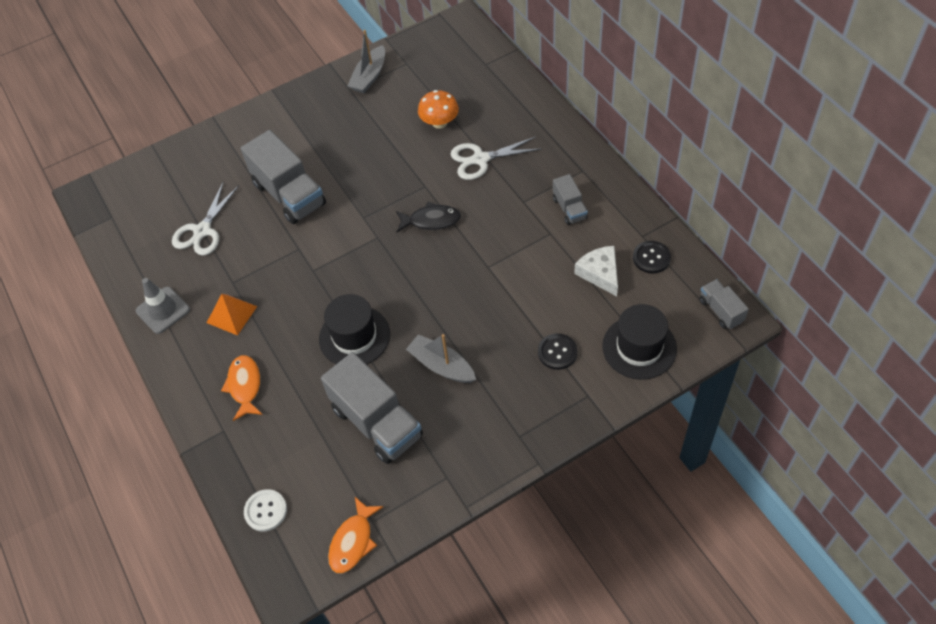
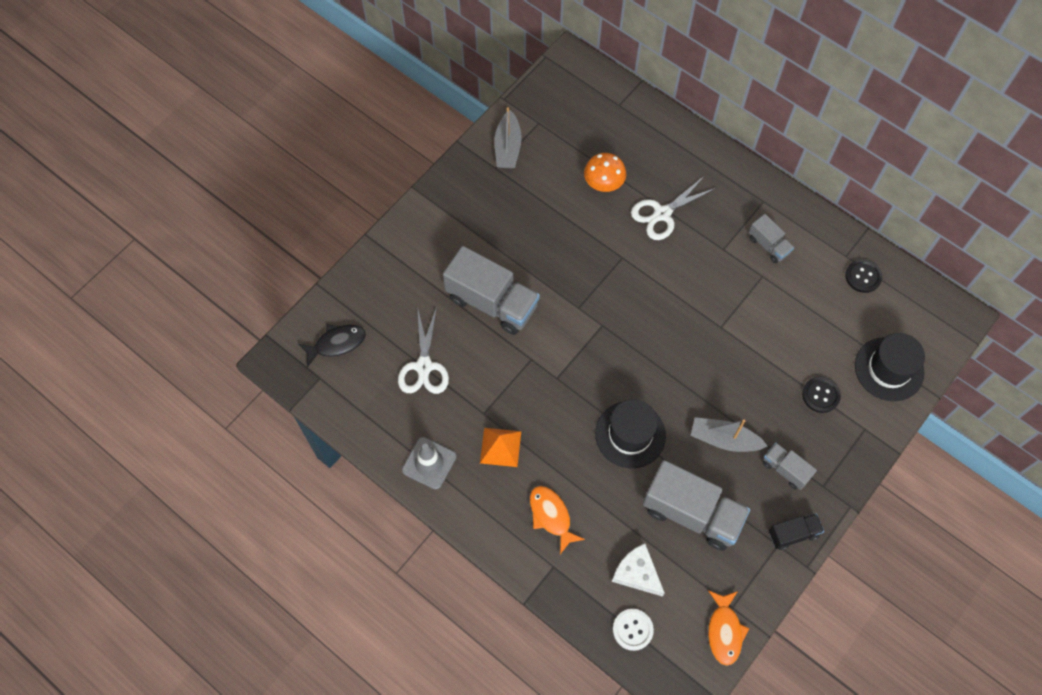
camera: 25 degrees left, 10 degrees up
(431, 220) = (645, 293): black fish -> black fish (337, 343)
(467, 471) = (793, 534): none -> black truck
(600, 273) = (824, 305): white cheese -> white cheese (637, 573)
(720, 310) = (943, 312): grey truck -> grey truck (785, 469)

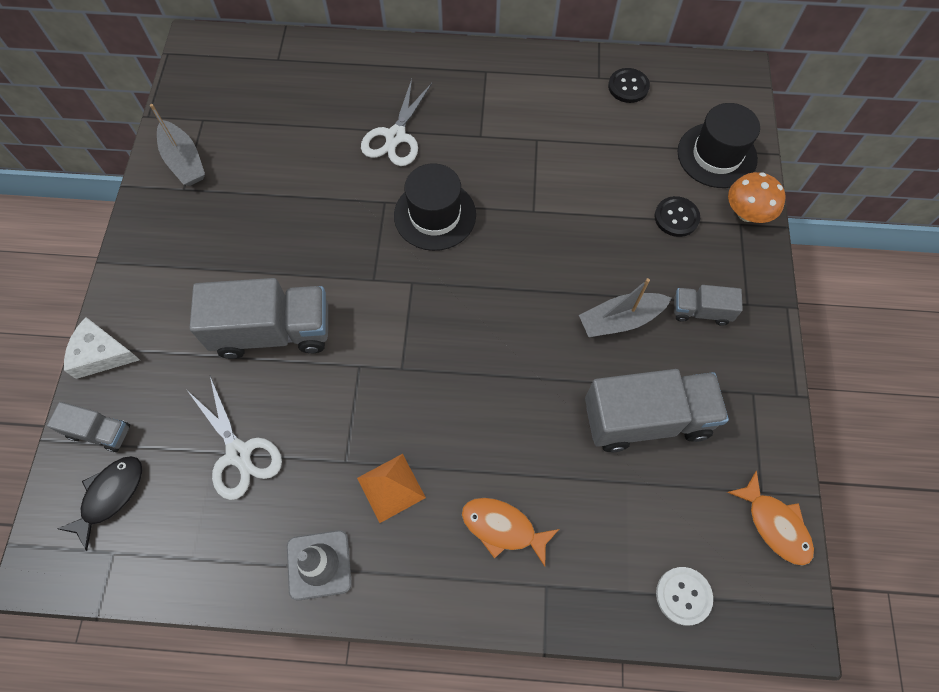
camera: 35 degrees left, 0 degrees up
(603, 183) = (314, 140): orange mushroom -> orange mushroom (747, 213)
(630, 434) = (523, 378): black hat -> black hat (435, 215)
(637, 573) = (640, 526): white cheese -> white cheese (101, 354)
(768, 245) = (521, 108): grey truck -> grey truck (100, 432)
(793, 534) = (758, 371): black truck -> none

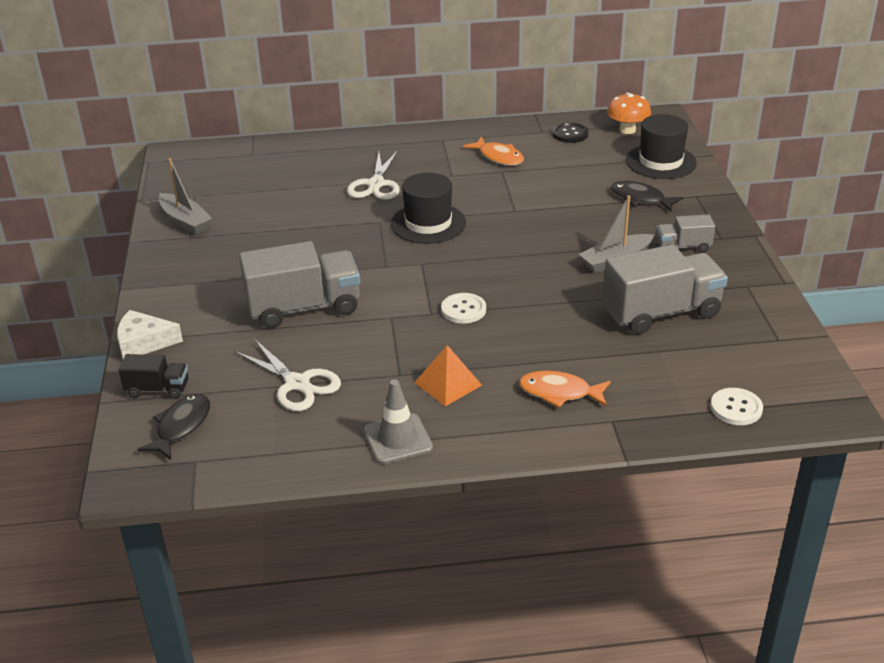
camera: 10 degrees left, 30 degrees down
(100, 432) = (158, 389): grey truck -> black truck
(436, 369) = (463, 310): none -> white button
(676, 217) = (640, 199): black button -> black fish
(747, 213) = (699, 189): orange mushroom -> orange mushroom (627, 130)
(775, 525) = (797, 356): orange fish -> orange fish (498, 157)

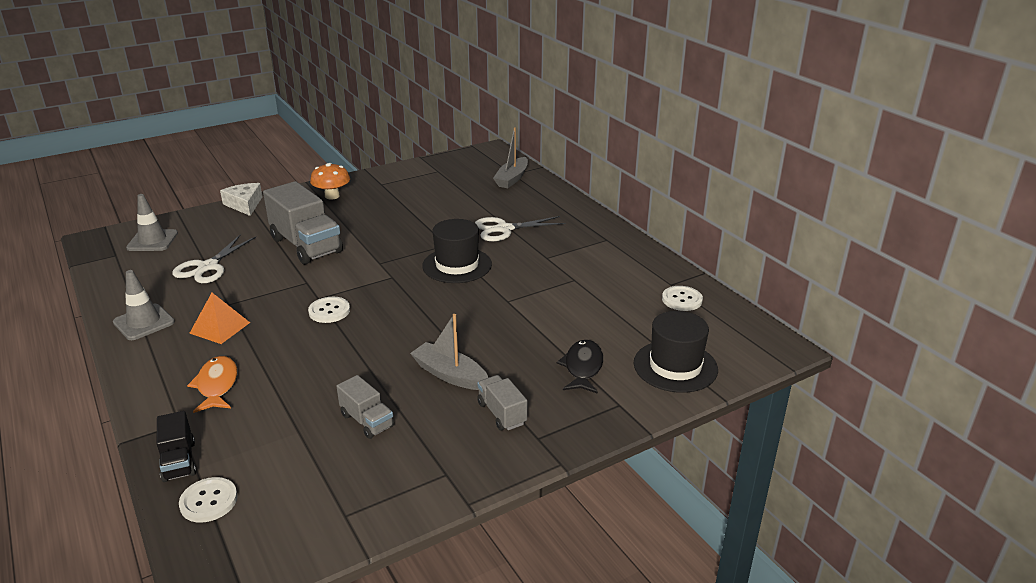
camera: 65 degrees right, 5 degrees down
(158, 389) = (192, 223): black truck -> black truck (179, 461)
(181, 426) = (152, 241): black fish -> grey traffic cone
(185, 221) = (401, 177): grey boat -> grey boat (512, 179)
(498, 157) = (599, 272): orange fish -> none
(570, 134) = (682, 300): black button -> white button
(627, 130) = (726, 332): orange mushroom -> orange mushroom (332, 196)
(661, 312) = (367, 421): grey truck -> grey truck, size x0.51

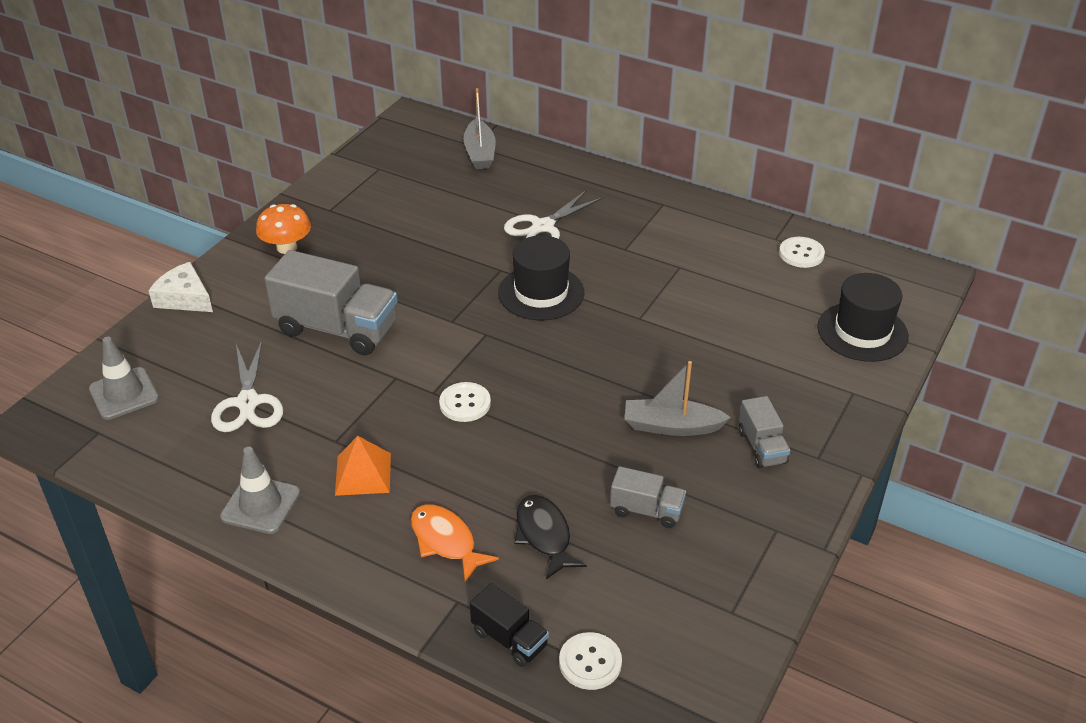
camera: 30 degrees left, 10 degrees up
(501, 413) = (762, 447): grey truck -> grey truck turned 135 degrees counterclockwise
(582, 367) = (785, 367): black fish -> black fish (544, 535)

